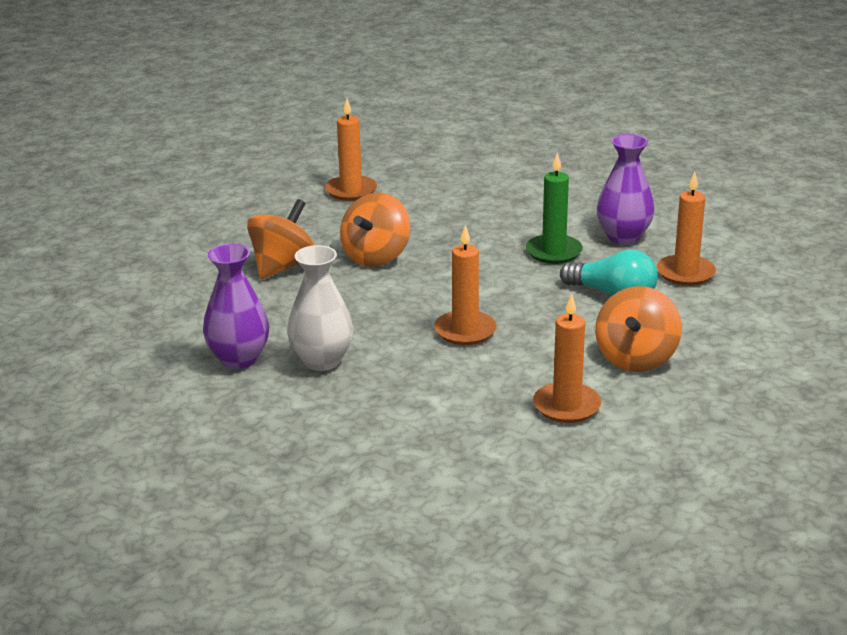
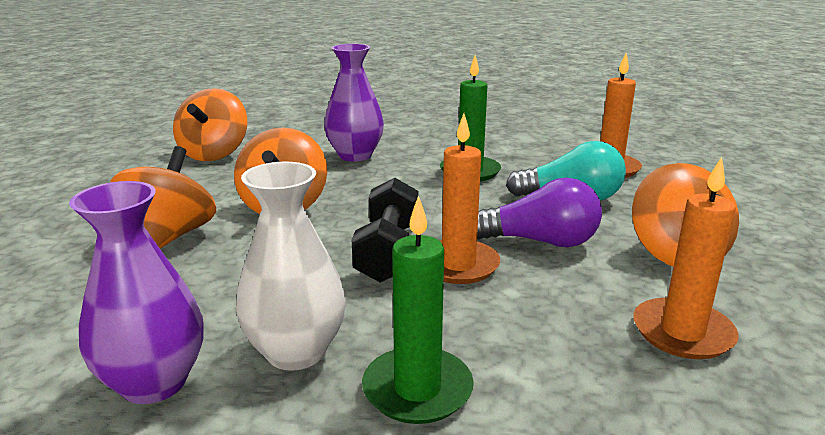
camera: 25 degrees left, 5 degrees down
(351, 191) = (214, 154): orange candle -> orange spinning top
(375, 395) = (417, 389): none -> green candle
(424, 311) = (388, 252): none -> black dumbbell
(543, 326) = (540, 241): none -> purple light bulb
(623, 237) = (519, 150): purple vase -> purple vase (355, 155)

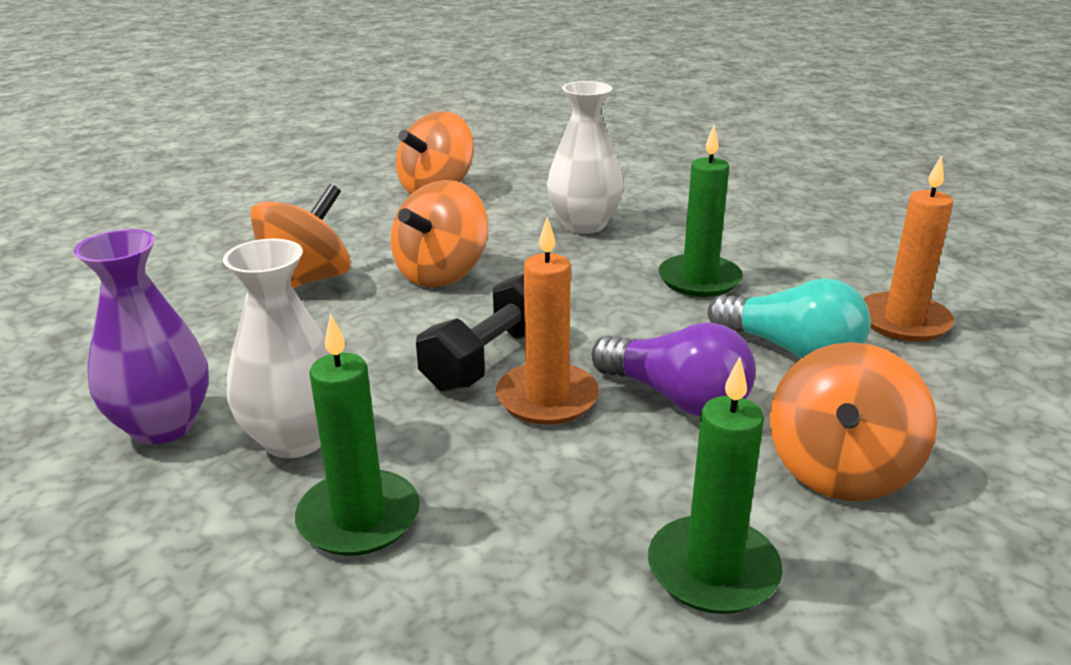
camera: 30 degrees right, 5 degrees up
(355, 155) = (584, 225): purple vase -> white vase
(682, 332) = (713, 570): orange candle -> green candle

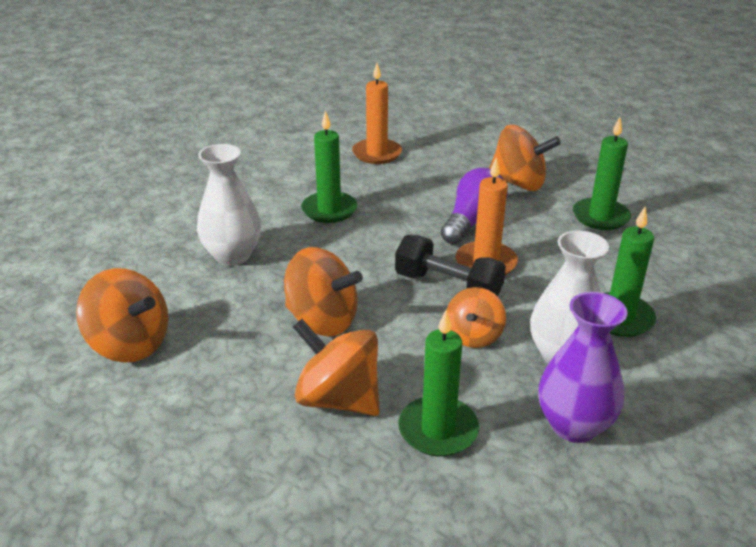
camera: 95 degrees left, 5 degrees up
(223, 332) = (438, 430): none -> green candle
(372, 370) = (474, 336): none -> orange spinning top
(792, 350) = (414, 186): turquoise light bulb -> none

